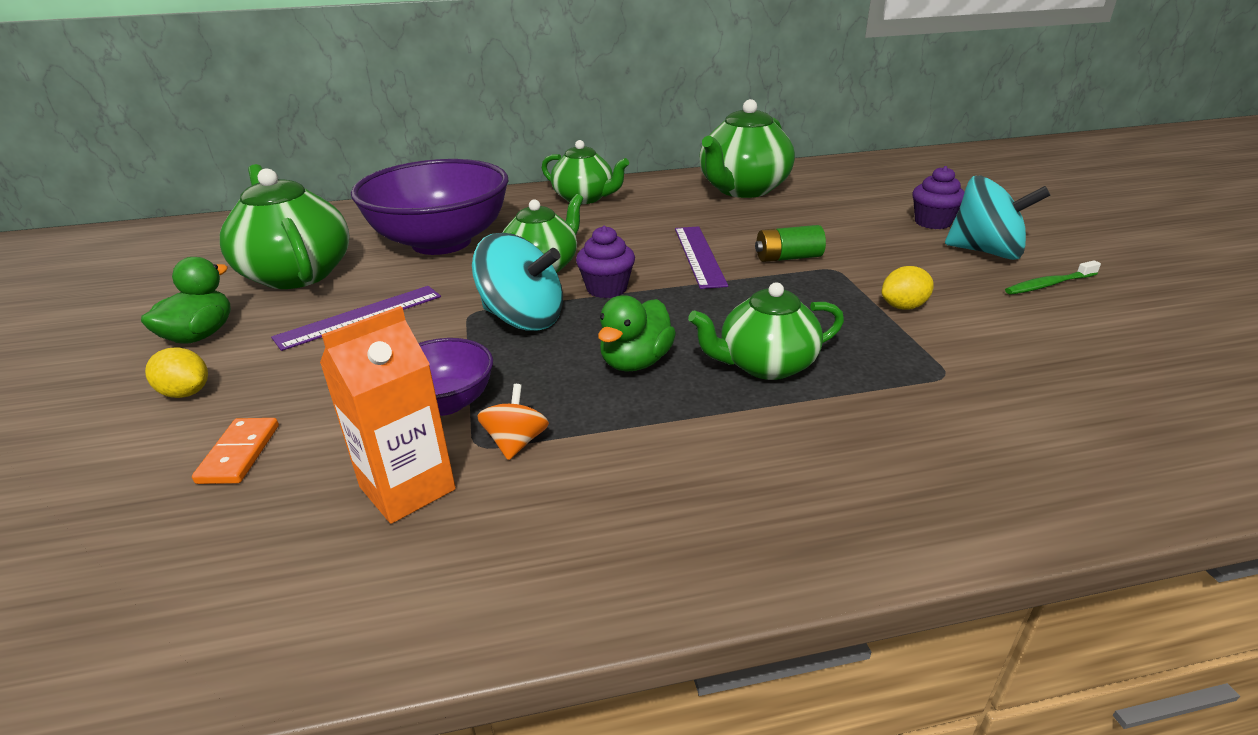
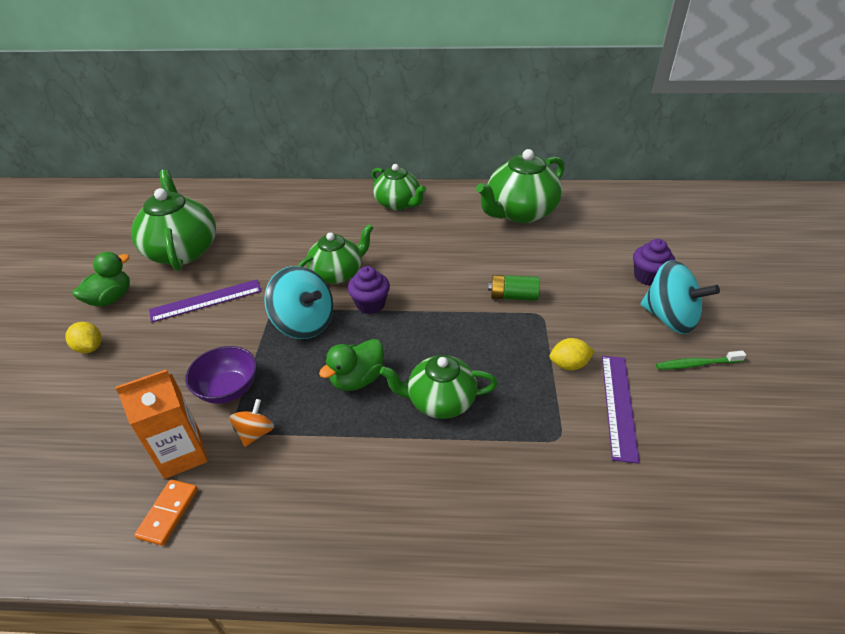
camera: 15 degrees right, 10 degrees up
(239, 453) = (103, 404): orange domino -> orange domino (168, 513)
(441, 242) = (282, 235): purple bowl -> none
(699, 256) = (450, 282): purple ruler -> purple ruler (618, 405)

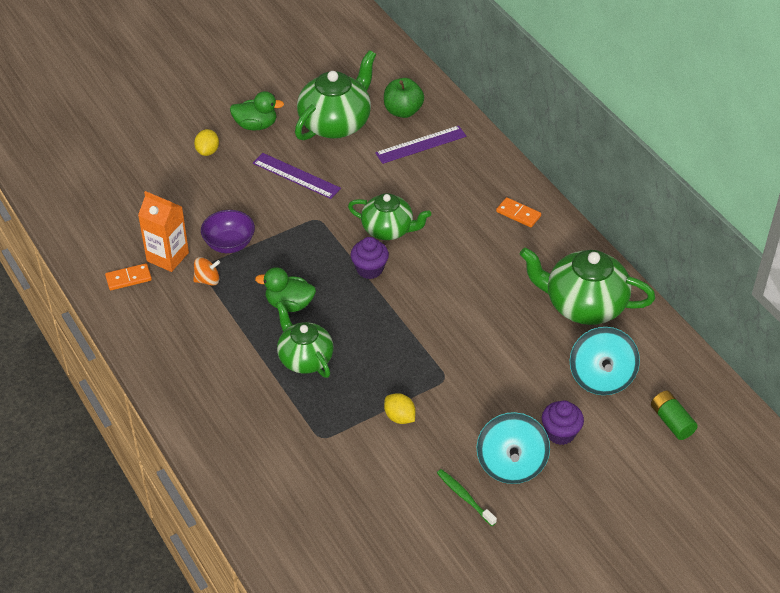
camera: 55 degrees right, 5 degrees up
(223, 211) = (403, 111): none -> green apple
(304, 323) = (318, 244): turquoise spinning top -> turquoise spinning top (601, 378)
(398, 204) = (518, 214): green teapot -> orange domino
(513, 296) = (453, 351): green battery -> green battery (671, 421)
(618, 405) = (379, 461): purple ruler -> purple ruler (421, 144)

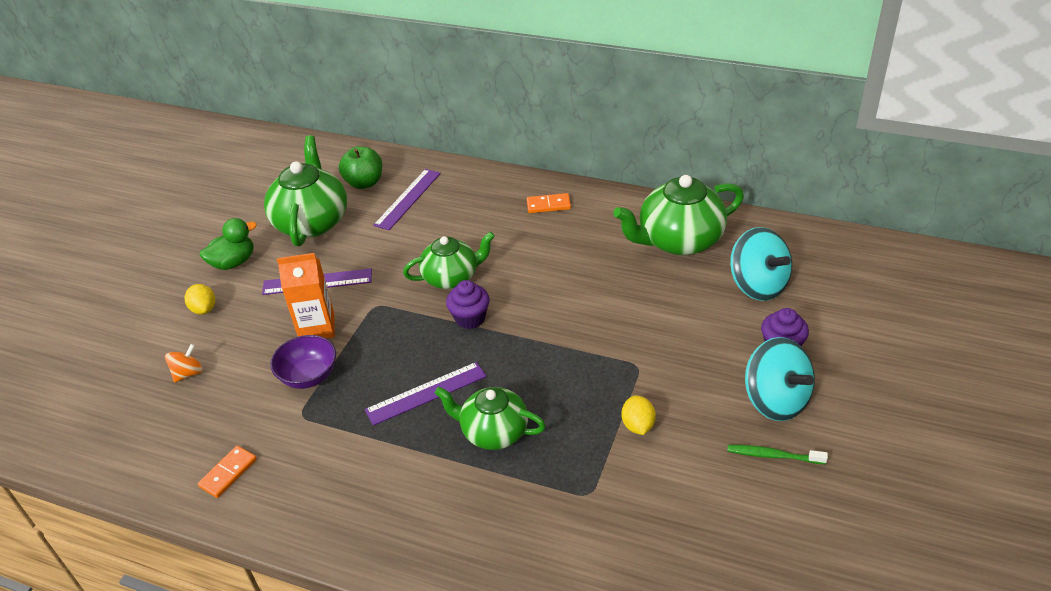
camera: 35 degrees left, 5 degrees down
(167, 257) = (253, 426): orange carton -> orange carton (317, 328)
(207, 280) = (319, 422): orange spinning top -> orange spinning top (188, 373)
(289, 304) = (426, 393): green duck -> purple ruler
(399, 417) = (638, 425): yellow lemon -> yellow lemon turned 75 degrees clockwise
(671, 421) = (847, 283): green battery -> none

